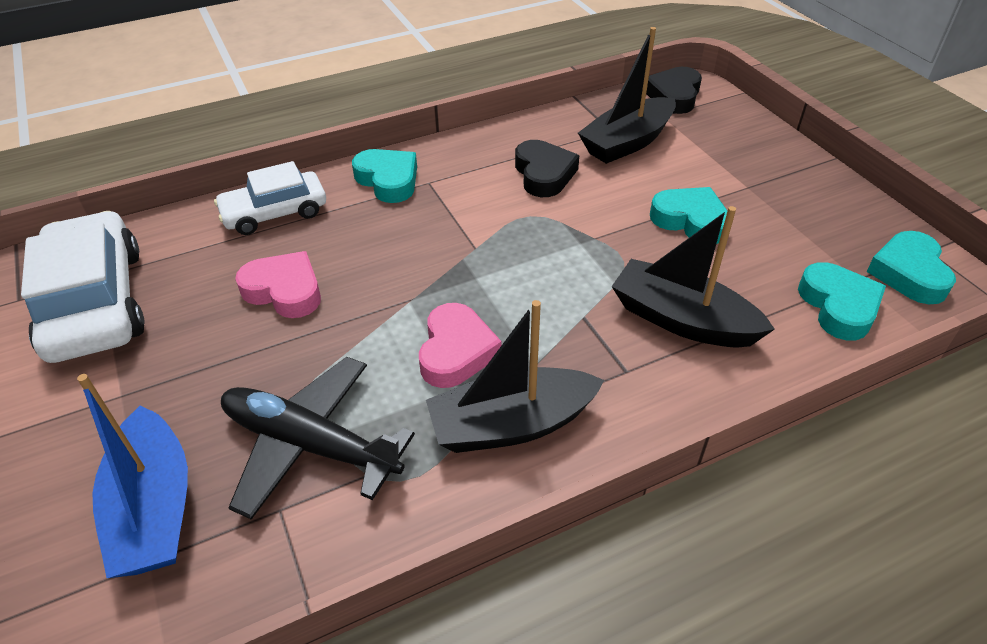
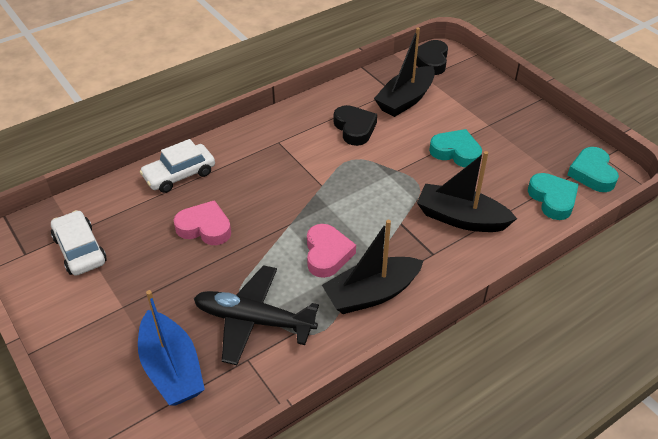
camera: 10 degrees left, 0 degrees up
(95, 303) = (80, 250): white car -> white car, size x0.62
(388, 180) = (250, 143): turquoise heart -> none

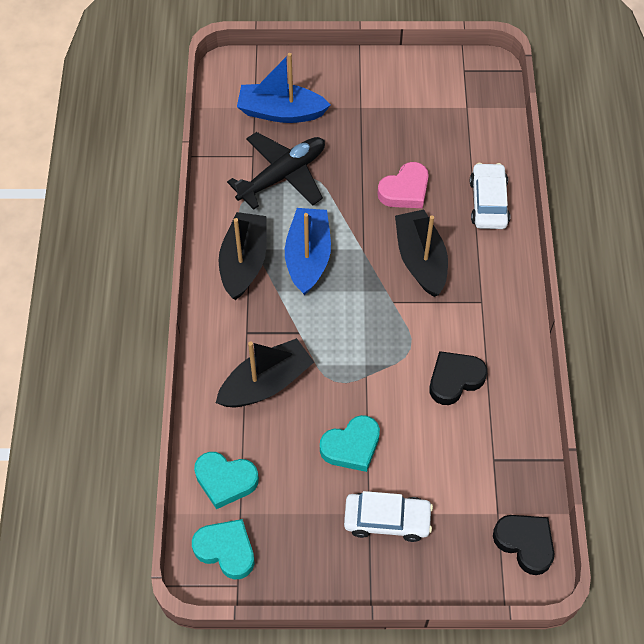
camera: 125 degrees right, 15 degrees up
(80, 250) = (442, 103): white car -> white car (387, 520)
(327, 254) = (308, 257): pink heart -> blue boat
(354, 128) = (454, 379): black heart -> black heart turned 135 degrees clockwise
(405, 100) = (469, 461): black boat -> black boat (420, 260)

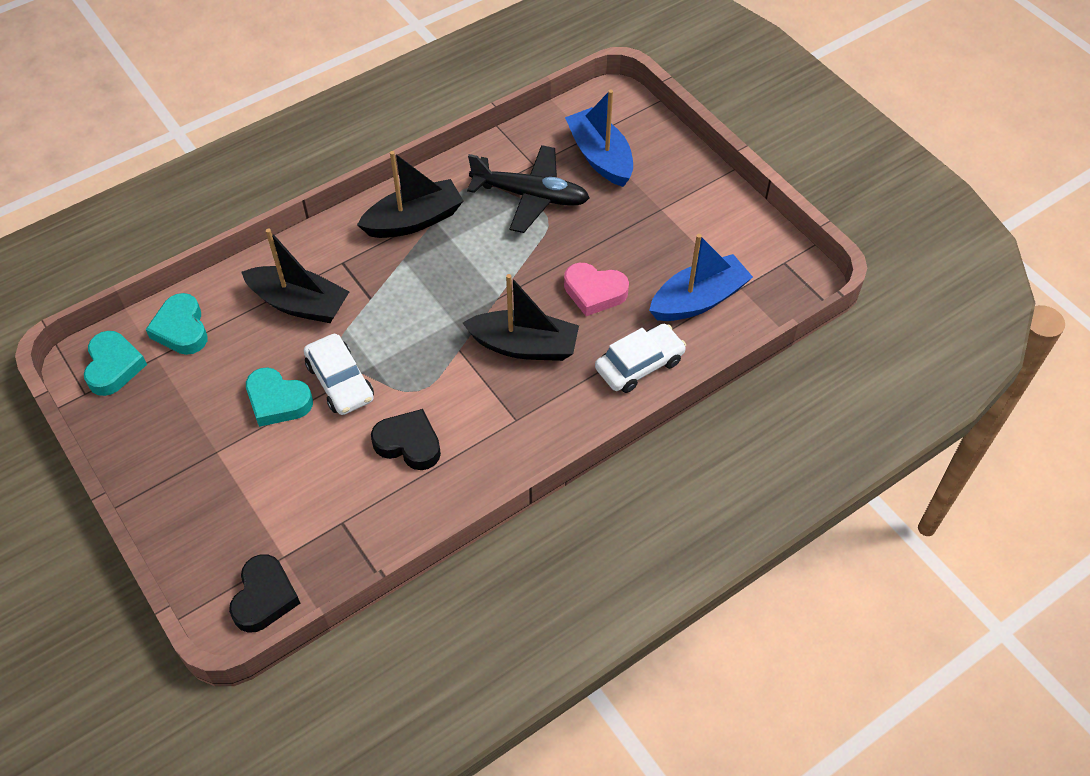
camera: 55 degrees right, 5 degrees down
(308, 257) = (457, 261): blue boat -> blue boat (698, 300)
(387, 520) = (218, 469): white car -> white car (340, 382)
(420, 260) = (524, 346): black boat -> black boat turned 60 degrees clockwise

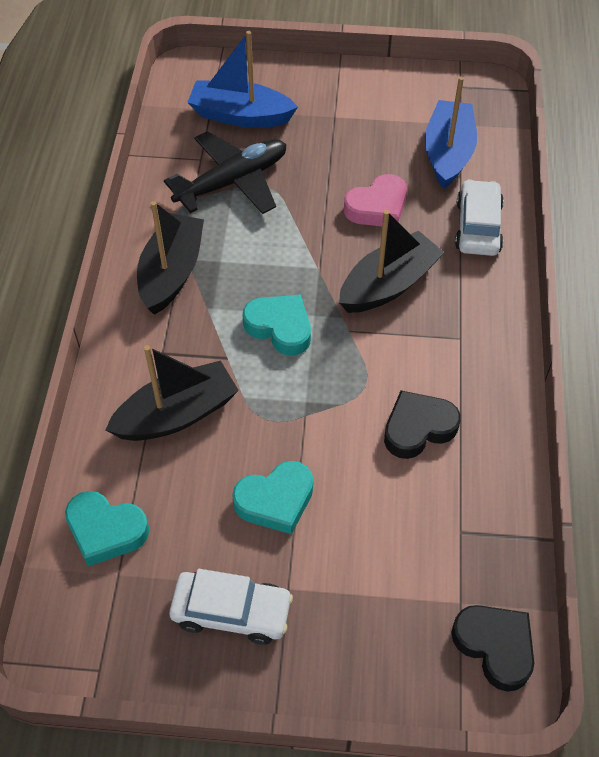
camera: 50 degrees left, 0 degrees up
(114, 366) = (91, 621): turquoise heart -> turquoise heart (280, 327)
(340, 382) = (300, 437): white car -> white car (231, 612)

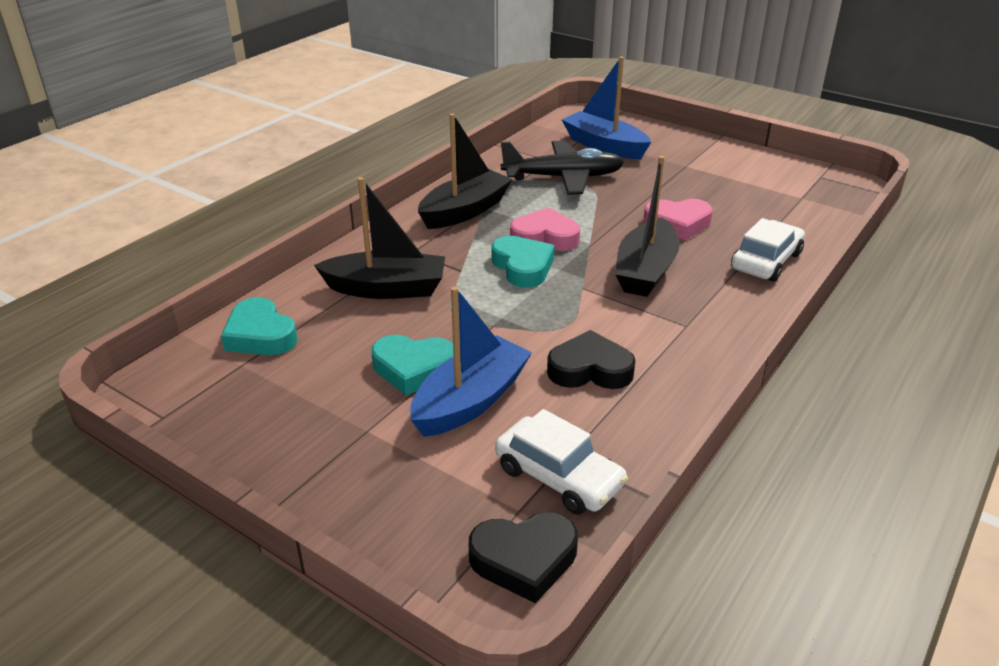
camera: 30 degrees right, 20 degrees down
(231, 612) = (303, 425): white car -> white car (558, 477)
(273, 278) = (545, 237): none -> pink heart
(388, 285) = (645, 271): black boat -> black boat turned 120 degrees clockwise
(448, 153) = (774, 211): blue boat -> blue boat (470, 401)
(495, 646) = (524, 560): black heart -> black heart turned 90 degrees clockwise

